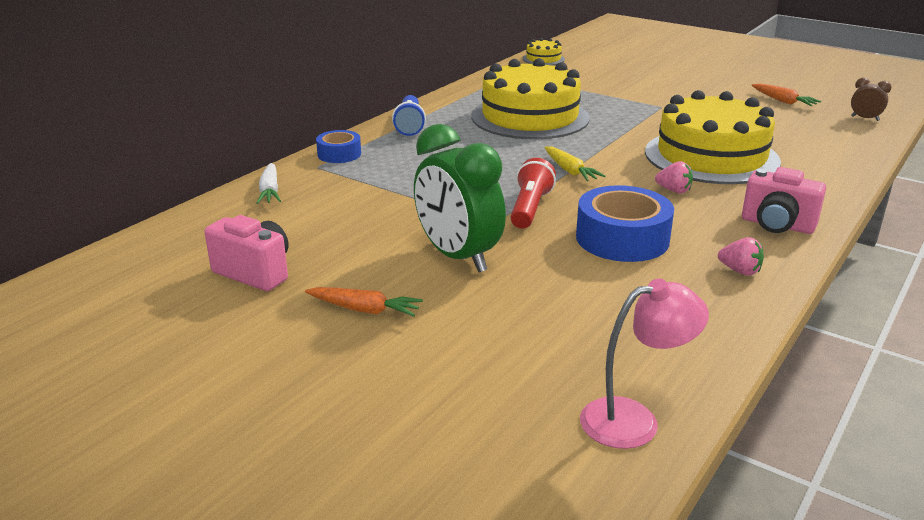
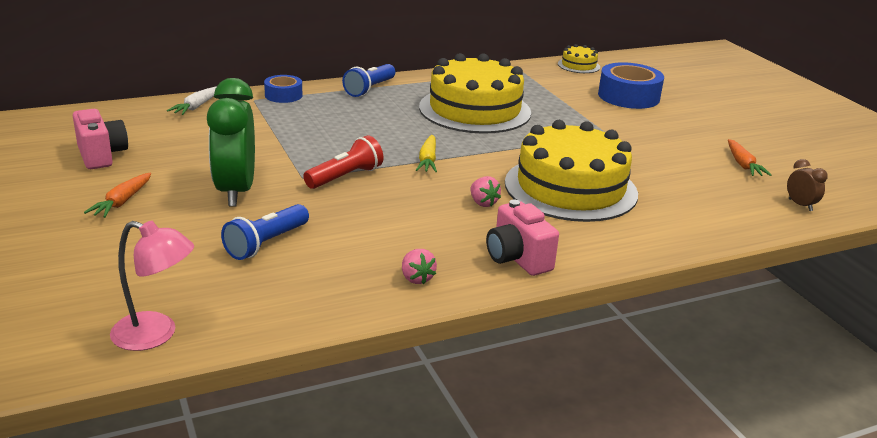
camera: 30 degrees right, 0 degrees up
(364, 310) = (122, 202): orange carrot -> orange carrot turned 60 degrees clockwise
(572, 293) = (266, 243): none -> blue flashlight
(622, 238) = (372, 222): blue tape -> blue tape (628, 96)

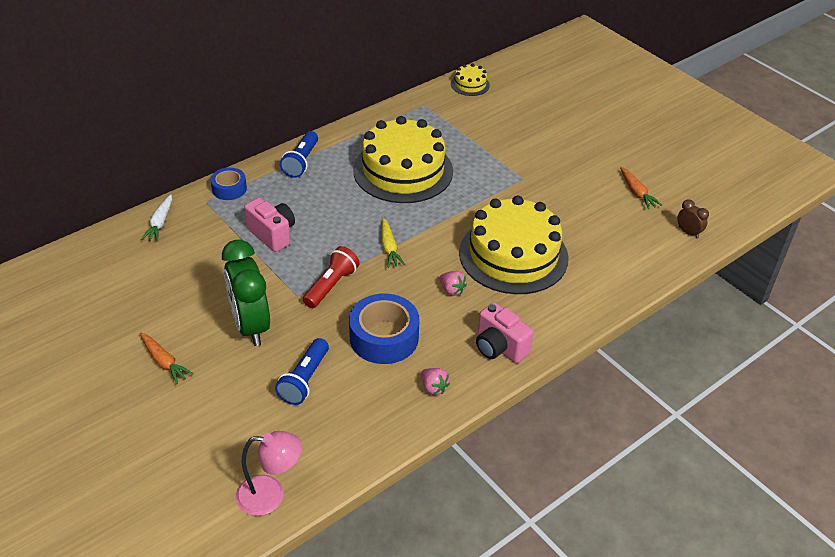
camera: 15 degrees left, 15 degrees up
(101, 155) = (113, 309): pink camera -> pink camera (272, 234)
(122, 202) = (164, 362): orange carrot -> orange carrot turned 45 degrees counterclockwise
(628, 96) = (525, 121): blue tape -> blue tape (384, 337)

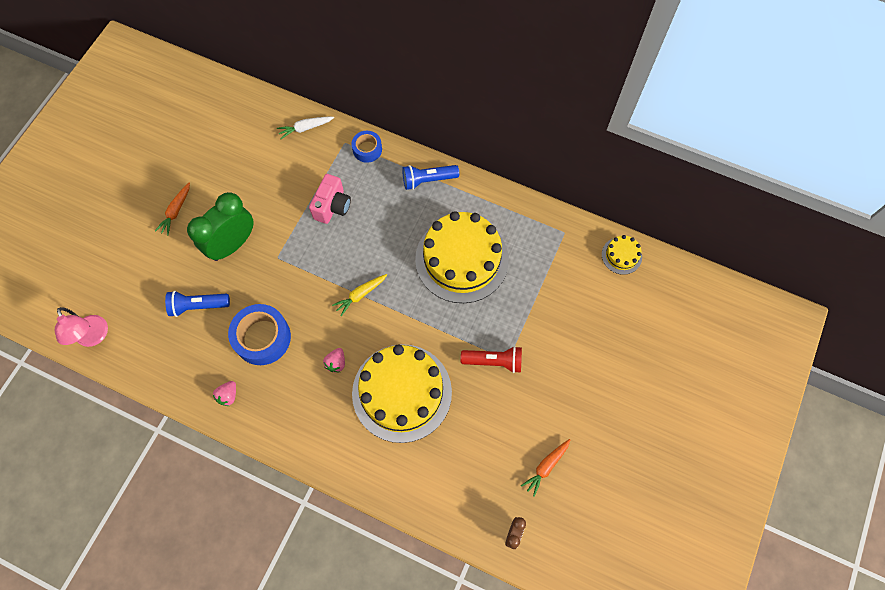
camera: 65 degrees right, 25 degrees up
(331, 285) = (298, 275): red flashlight -> red flashlight (494, 361)
(499, 347) = (290, 425): pink camera -> none

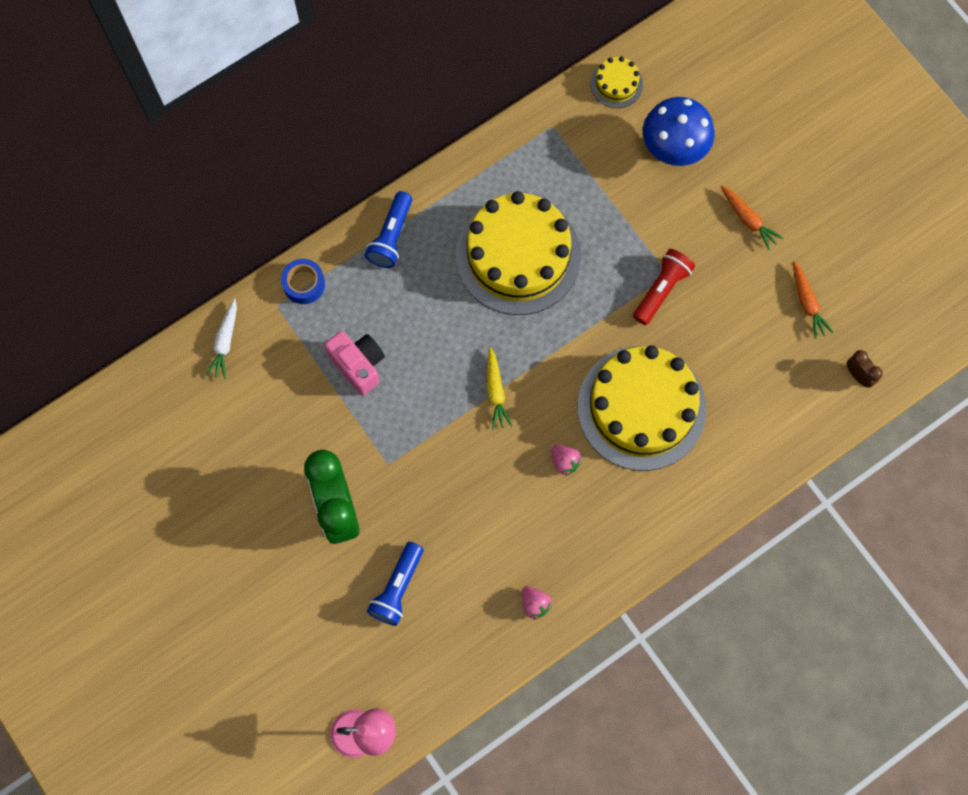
camera: 60 degrees left, 5 degrees up
(176, 211) = (247, 558): orange carrot -> orange carrot (748, 220)
(262, 338) = (484, 531): blue tape -> none
(600, 316) = (673, 149): none -> blue mushroom

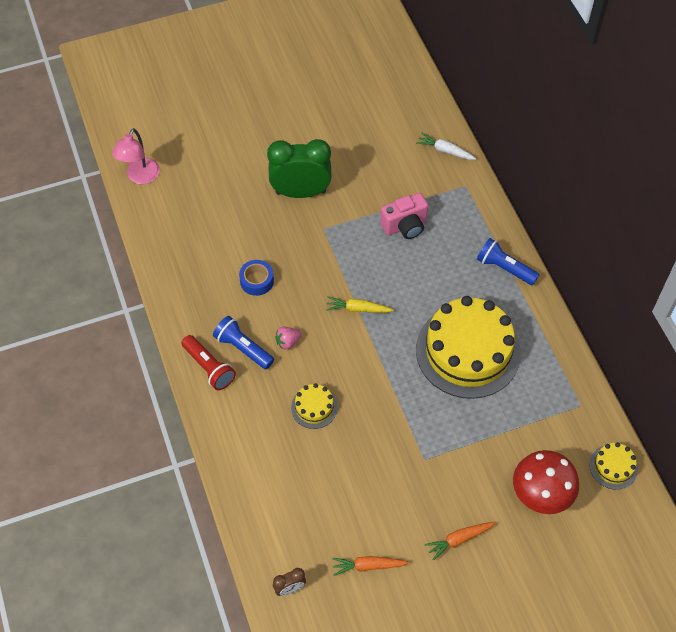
camera: 105 degrees right, 15 degrees down
(304, 284) = (478, 205): blue tape -> blue tape (257, 281)
(397, 588) = (231, 215): blue flashlight -> blue flashlight (243, 348)
(535, 604) = (188, 296): pink strawberry -> none
(641, 408) = (314, 407): yellow cake -> yellow cake, size x0.43
(661, 290) = (411, 450): red flashlight -> red flashlight (209, 368)
(673, 149) = (540, 496): blue mushroom -> red mushroom

